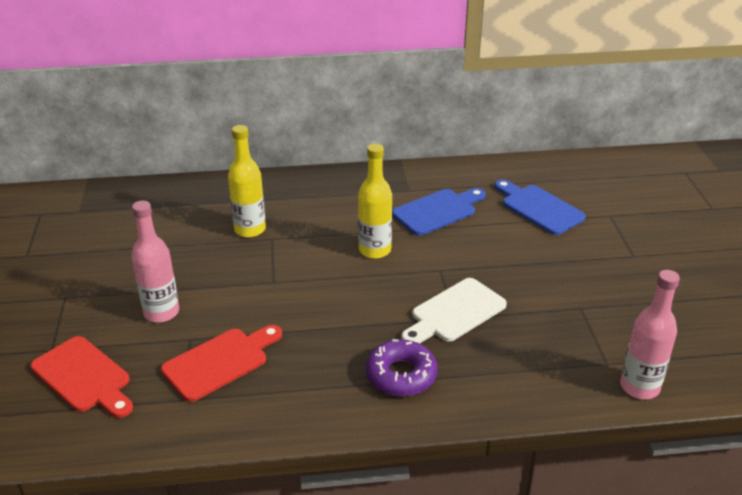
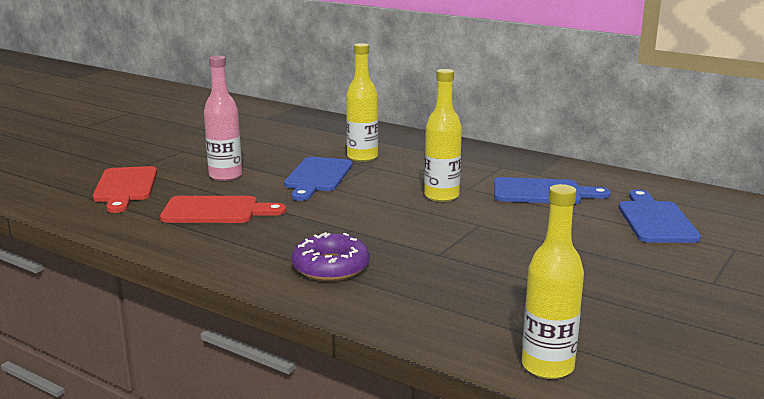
camera: 40 degrees right, 15 degrees down
(247, 274) = (317, 177): none -> blue cutting board
(454, 312) = (445, 251): white cutting board -> none
(639, 387) = (547, 366): pink bottle -> yellow bottle

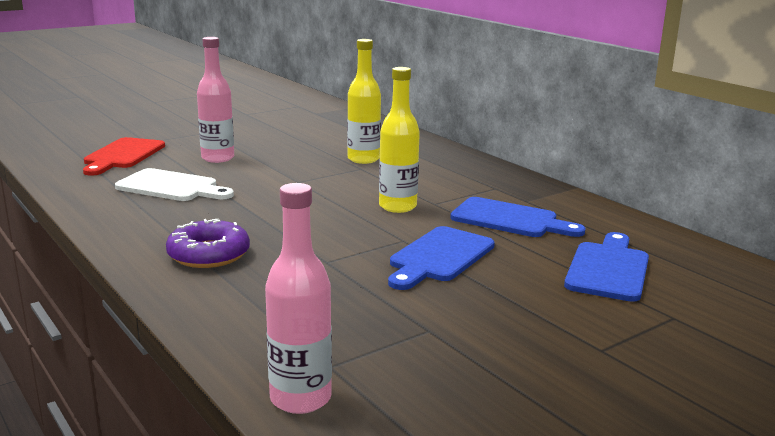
camera: 20 degrees right, 0 degrees up
(216, 211) = (171, 187): red cutting board -> white cutting board
(317, 177) = (299, 171): blue cutting board -> blue cutting board (439, 257)
(547, 366) = (300, 398): yellow bottle -> pink bottle

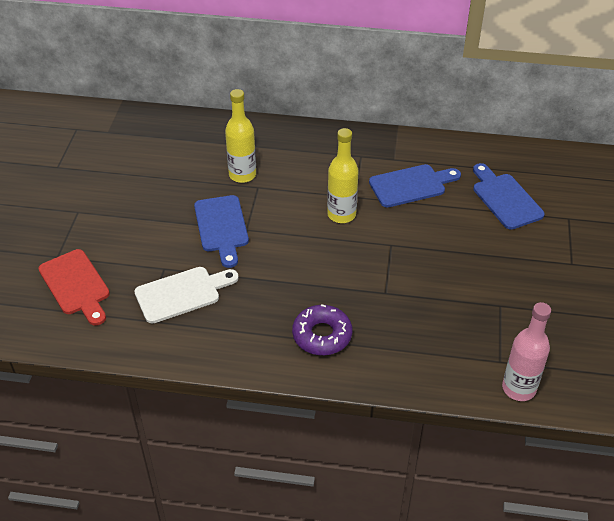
camera: 45 degrees left, 25 degrees up
(218, 158) = (149, 240): pink bottle -> none
(439, 257) = (427, 246): blue cutting board -> blue cutting board (221, 227)

